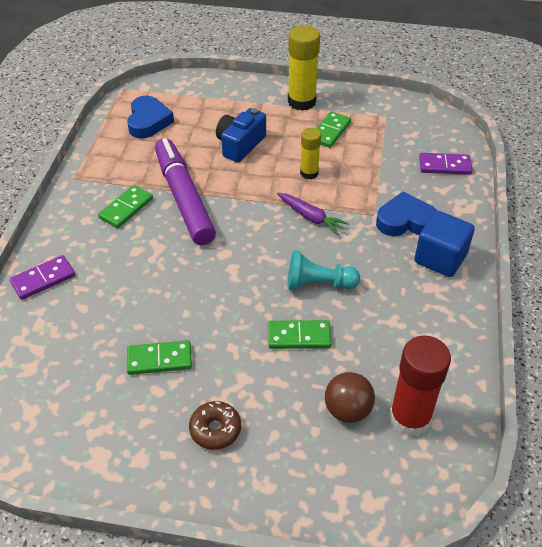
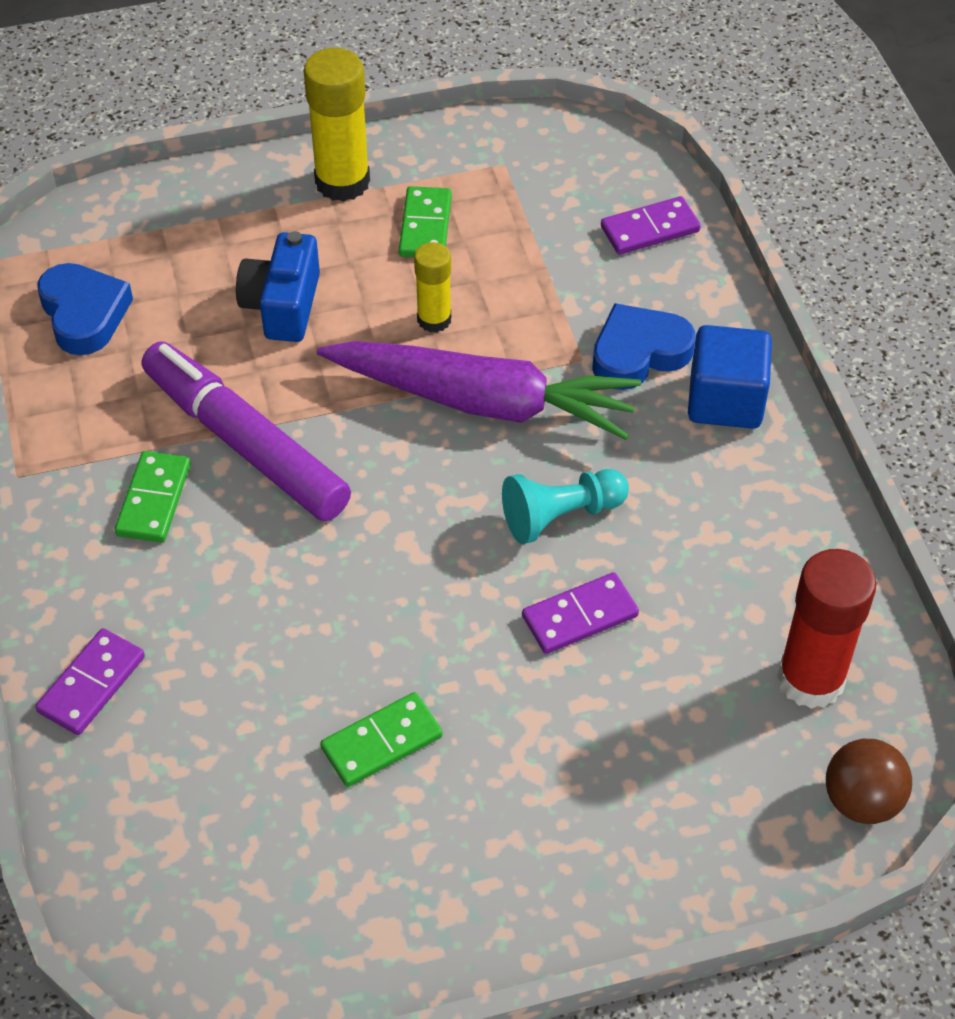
camera: 25 degrees left, 5 degrees up
(215, 429) = (537, 816): brown donut -> none
(299, 336) = (579, 616): green domino -> purple domino
(310, 217) = (482, 402): purple carrot -> purple carrot, size x2.16
(347, 410) = (716, 704): brown ball -> brown ball (861, 800)

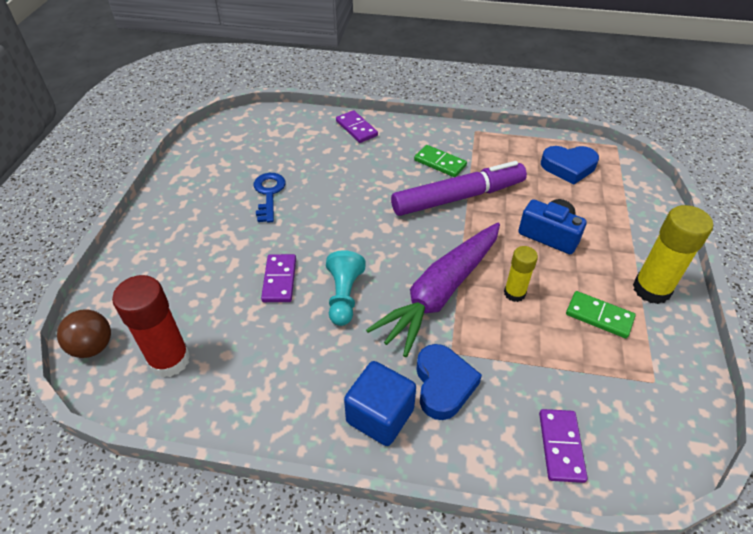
camera: 115 degrees right, 5 degrees down
(382, 742) = (269, 194): green domino -> blue key

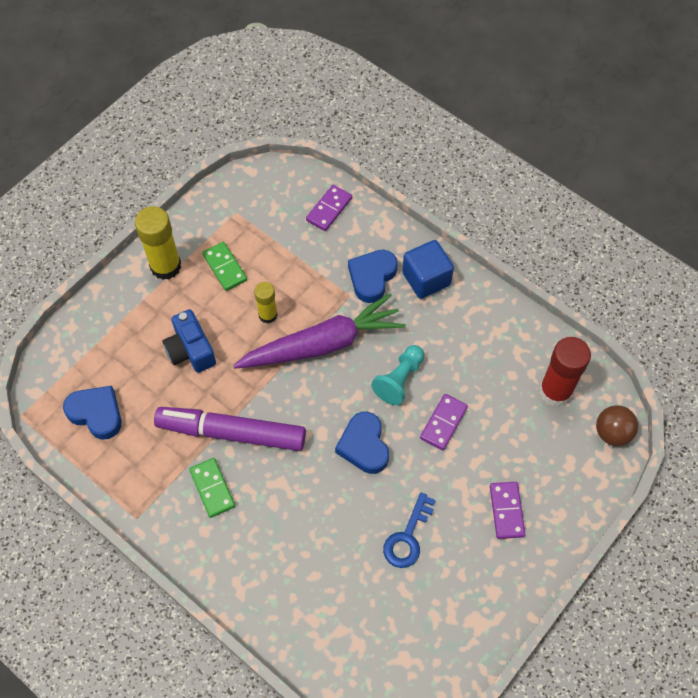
camera: 150 degrees left, 15 degrees up
(343, 233) = (364, 446): none -> blue heart
(356, 128) = (260, 597): purple domino -> purple domino (506, 511)

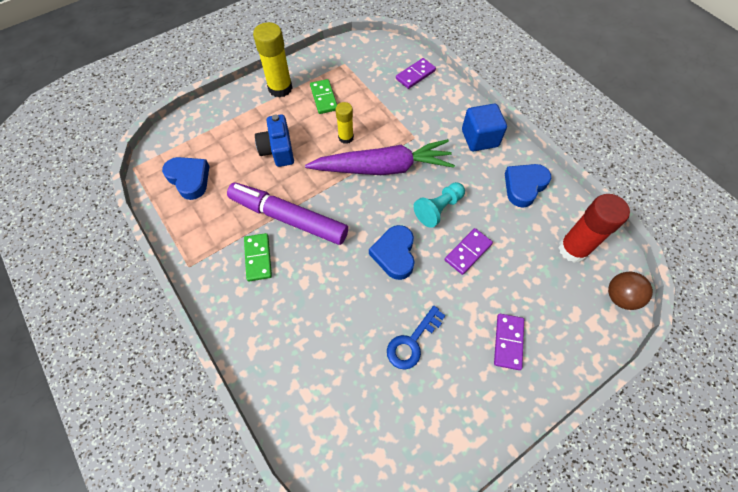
camera: 15 degrees right, 0 degrees up
(372, 277) = (436, 128): blue heart -> blue heart (524, 186)

